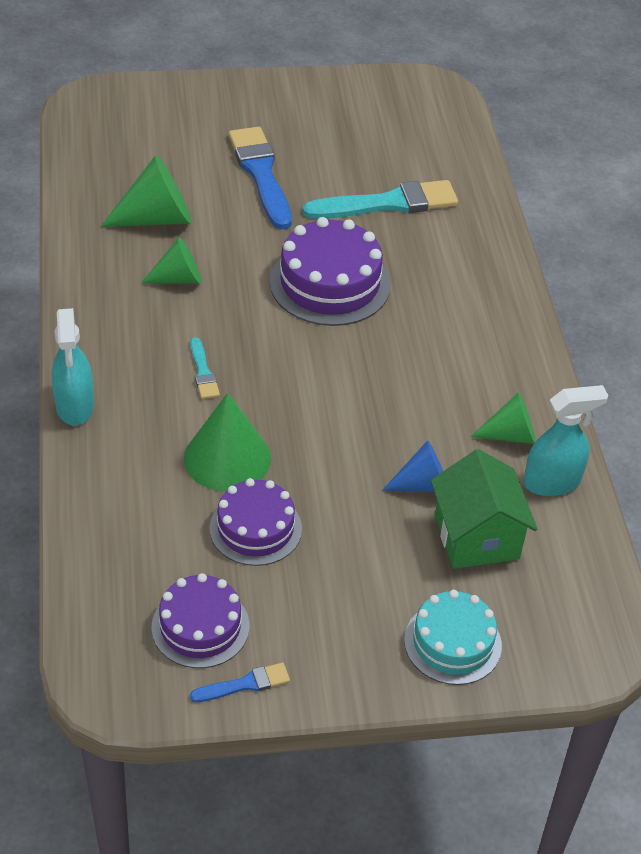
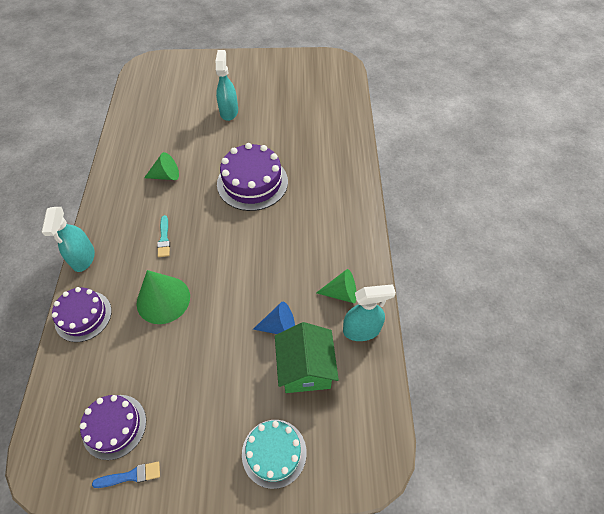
camera: 10 degrees right, 10 degrees up
(157, 218) = (164, 137): green cone -> none
(255, 528) = (167, 352): purple cake -> purple cake (83, 316)
(261, 174) = (229, 111): blue brush -> turquoise spray bottle
(388, 203) = (297, 132): turquoise brush -> none

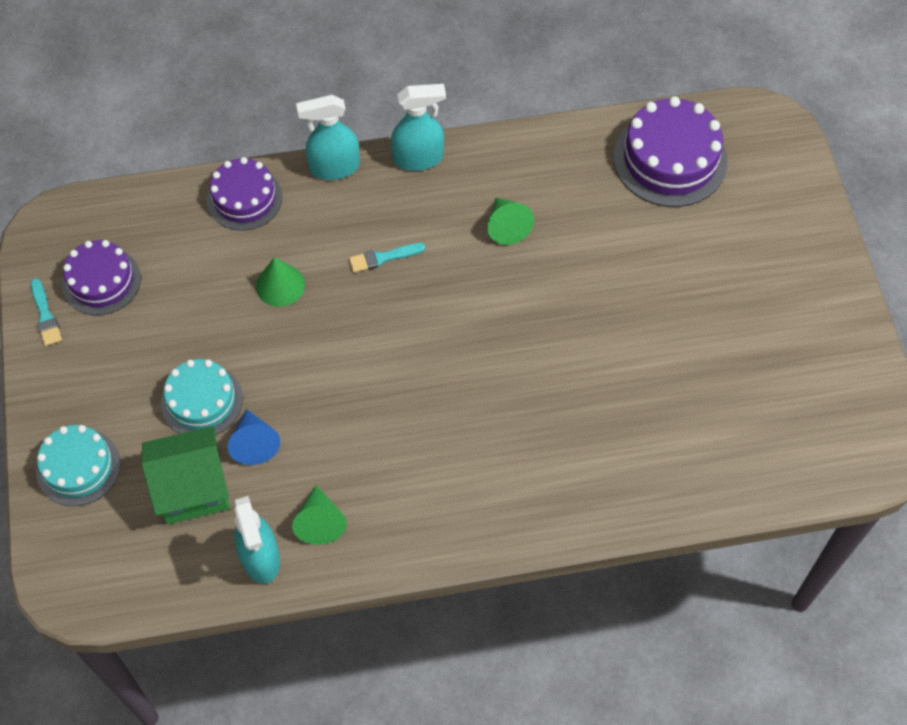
camera: 80 degrees right, 5 degrees up
(131, 476) = (45, 316): blue brush -> turquoise brush
(163, 299) = (280, 285): green cone -> green cone, size x0.64
(229, 111) = (679, 284): turquoise spray bottle -> turquoise spray bottle (418, 158)
(239, 358) = (201, 401): none -> turquoise cake
(252, 182) = (517, 355): purple cake -> purple cake (670, 159)

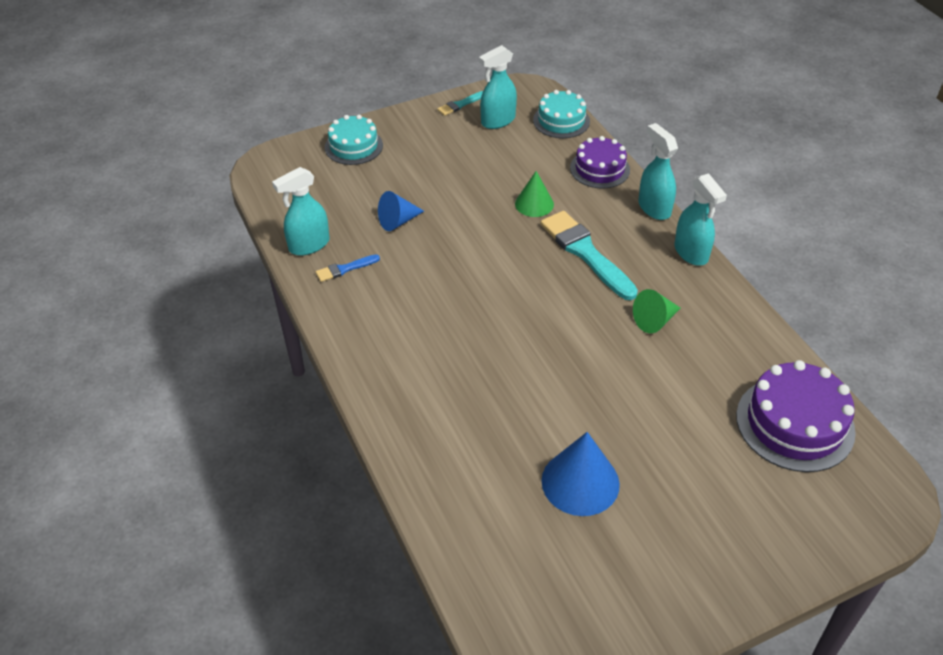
camera: 75 degrees right, 15 degrees down
(101, 281) = (497, 121): purple cake -> turquoise spray bottle
(193, 488) = (353, 200): green house -> none
(201, 401) = (423, 188): turquoise cake -> turquoise cake (561, 121)
(320, 522) = (345, 269): green cone -> blue brush
(383, 258) = (585, 253): turquoise brush -> turquoise brush, size x2.08
(695, 359) = (580, 482): none -> blue cone

